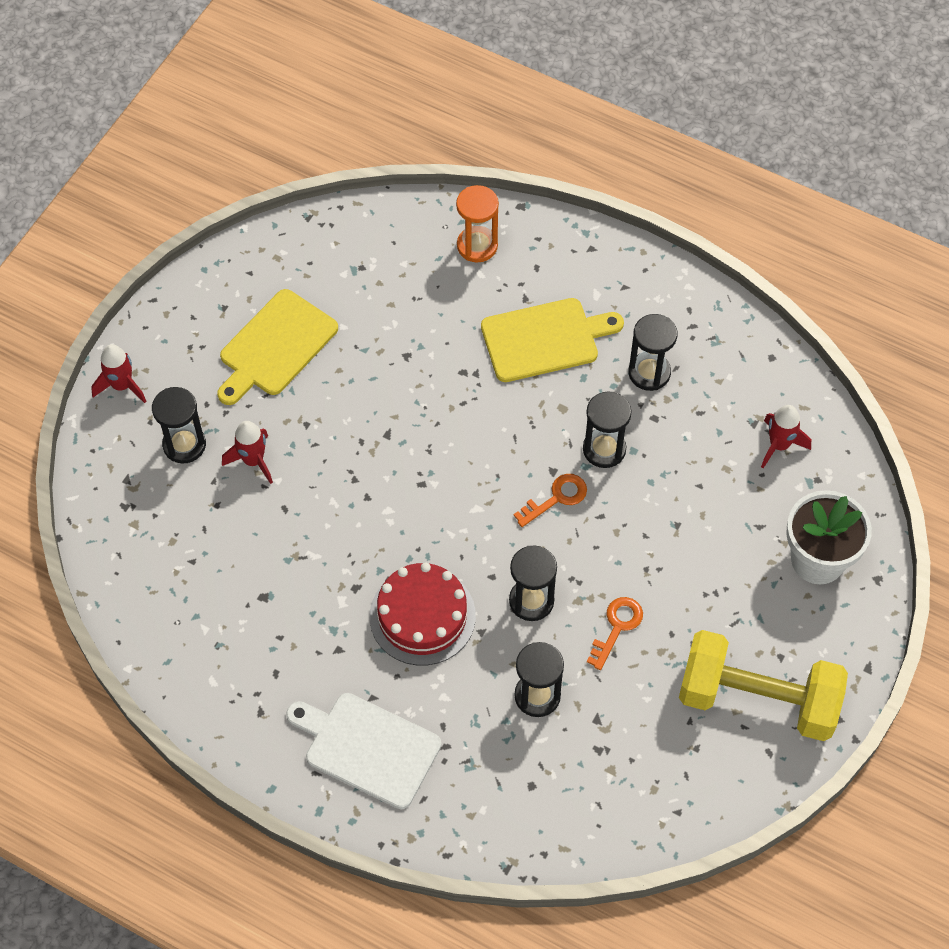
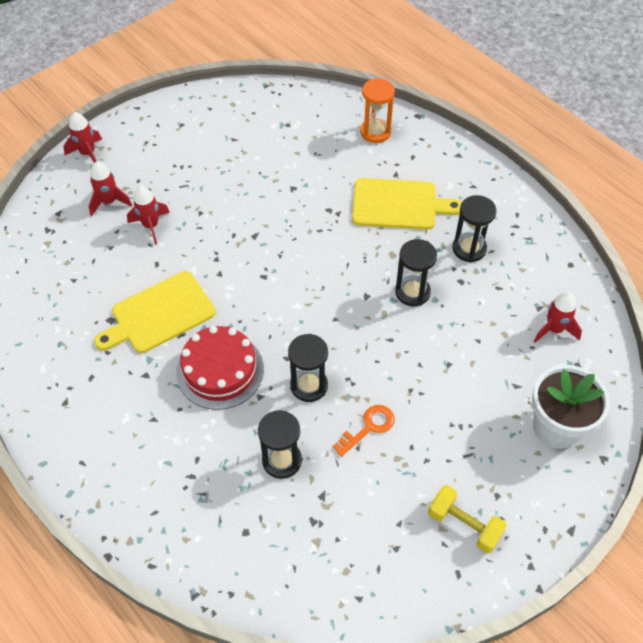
camera: 20 degrees right, 5 degrees down
(184, 445) = (109, 202): black hourglass -> red rocket
(275, 346) = (203, 157): yellow cutting board -> yellow cutting board (159, 314)
(367, 748) = (131, 456): white cutting board -> none
(556, 498) = (360, 316): orange key -> none
(757, 699) = (464, 525): yellow dumbbell -> yellow dumbbell, size x0.52

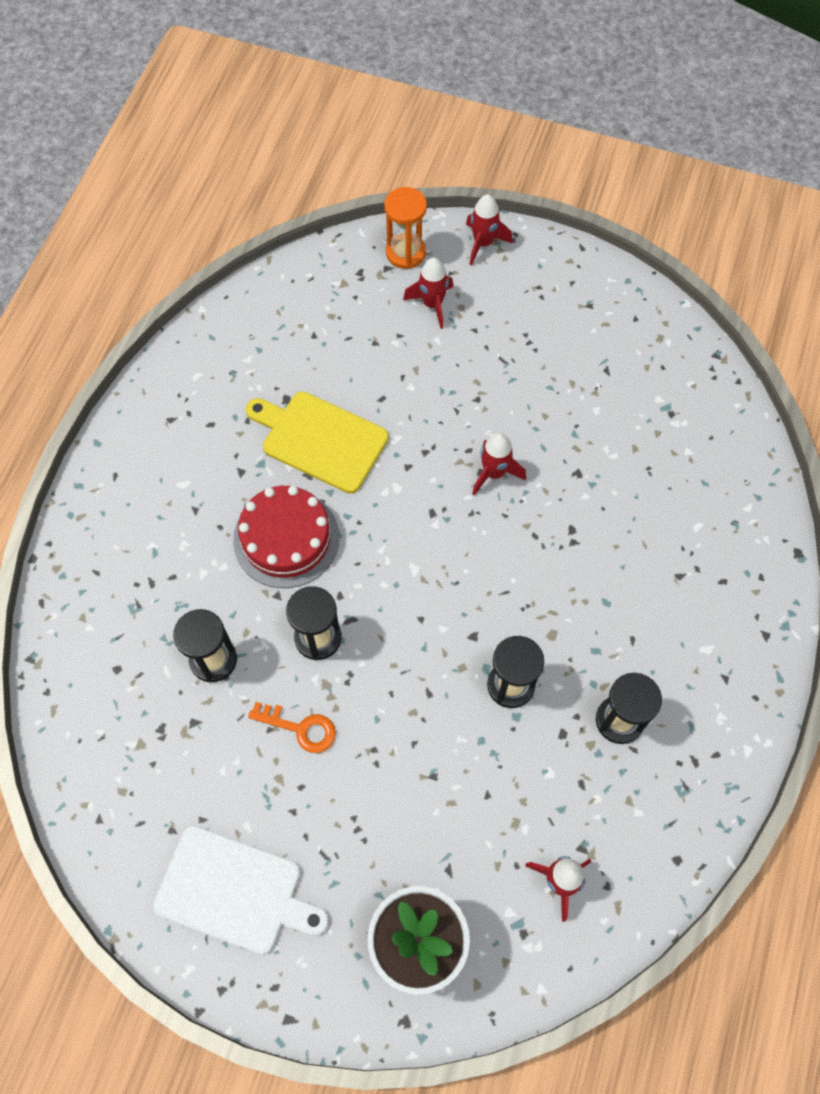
camera: 60 degrees right, 10 degrees up
(151, 226) = (427, 363): red rocket -> red rocket (494, 473)
(375, 132) = (732, 517): orange hourglass -> orange hourglass (405, 252)
(398, 205) = (633, 603): yellow cutting board -> none
(464, 525) = (234, 891): yellow dumbbell -> white cutting board

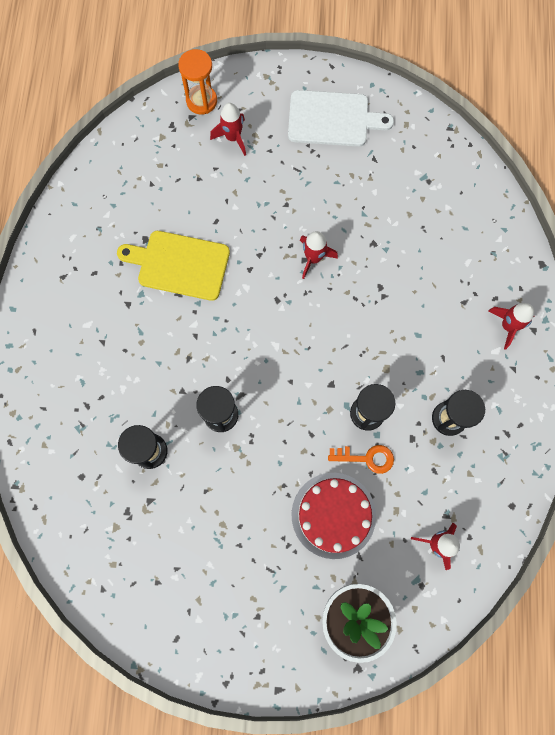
camera: 15 degrees left, 10 degrees up
(234, 891) = (214, 613): white cutting board -> white cutting board (332, 119)
(286, 538) = (176, 346): red cake -> red cake (333, 515)
(300, 728) = (227, 484): orange key -> orange key (366, 458)
(483, 243) = (257, 80): red rocket -> red rocket (508, 326)

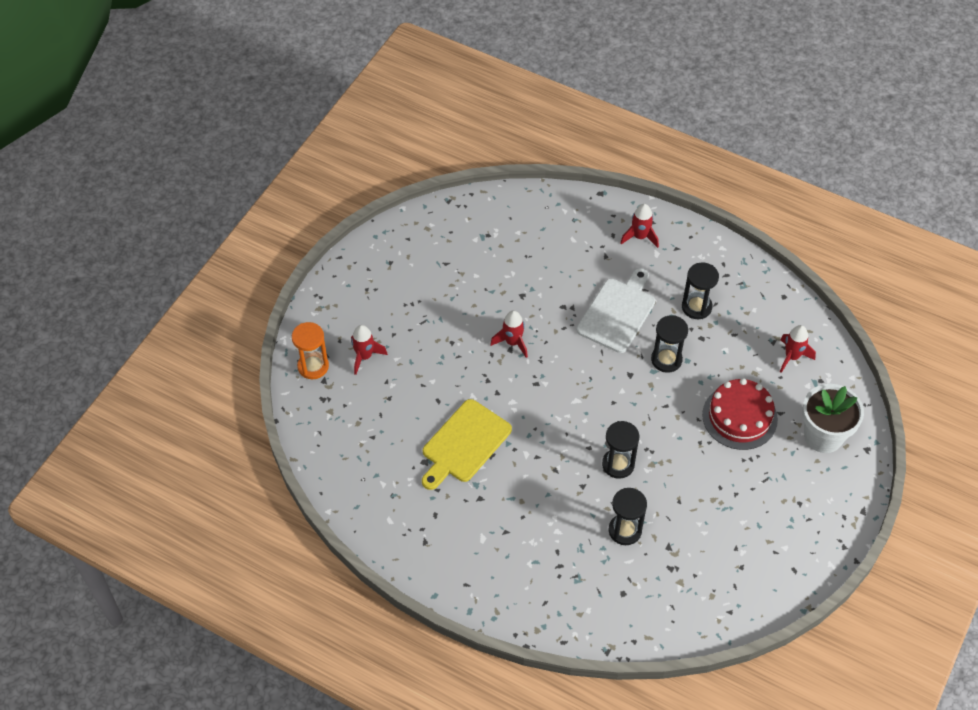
camera: 65 degrees left, 20 degrees down
(332, 119) = (391, 277): white cutting board -> white cutting board (618, 313)
(366, 458) = (703, 375): orange key -> none

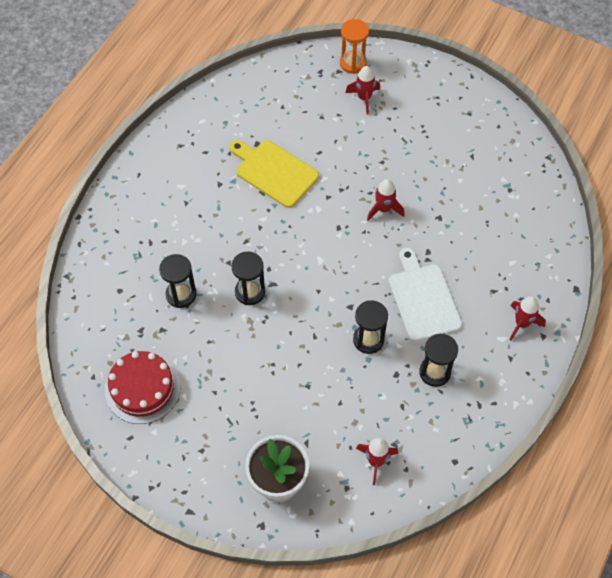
camera: 90 degrees right, 5 degrees up
(618, 313) = (423, 299): white cutting board -> white cutting board turned 135 degrees counterclockwise
(739, 417) = (301, 403): red cake -> red cake (142, 388)

